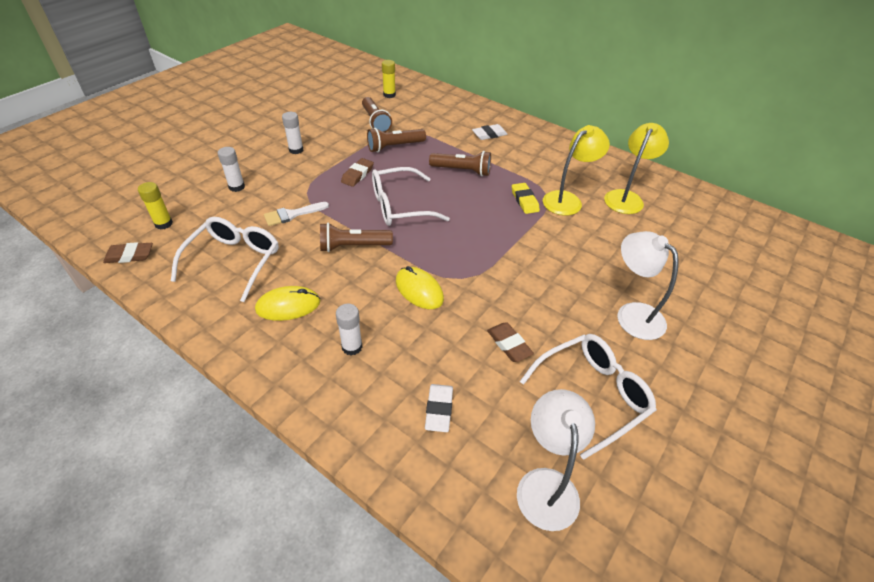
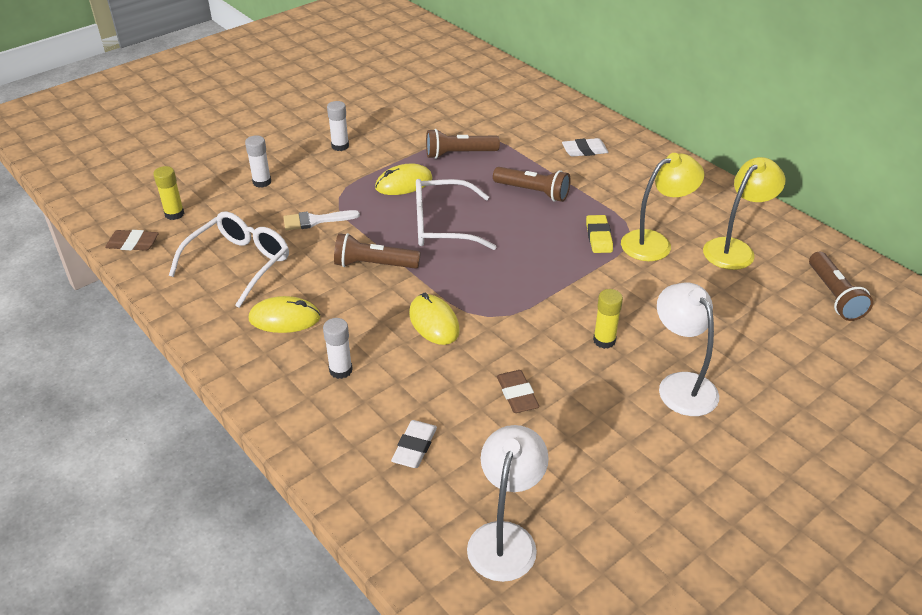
camera: 15 degrees right, 5 degrees down
(357, 175) = (404, 183): brown eraser -> yellow mouse
(375, 122) = (445, 121): brown flashlight -> brown flashlight (834, 296)
(389, 95) = (473, 88): yellow glue stick -> yellow glue stick (604, 340)
(592, 394) = (594, 461): white glasses -> none

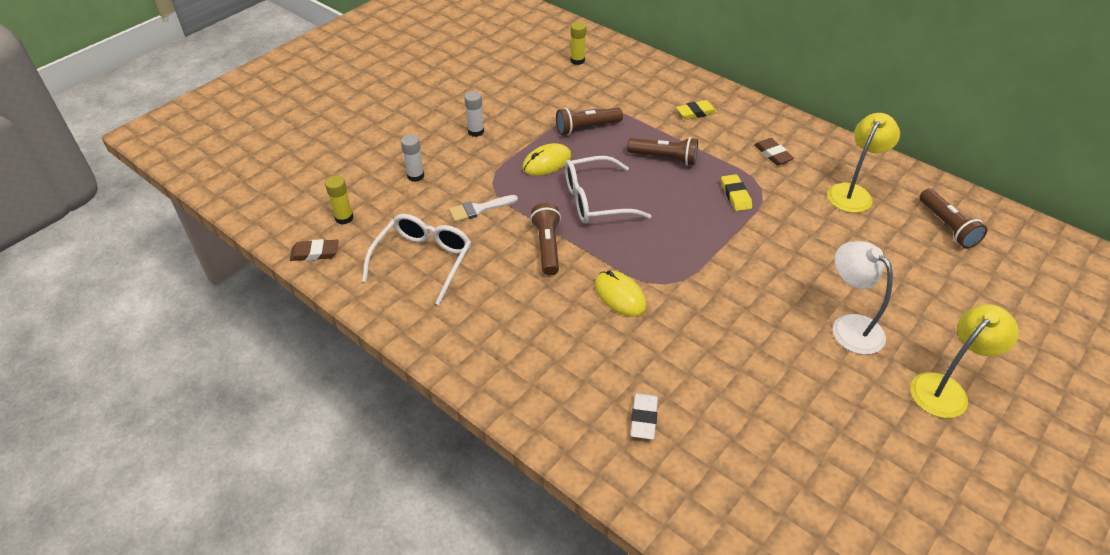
camera: 10 degrees left, 5 degrees up
(284, 318) = (484, 310): yellow mouse -> none
(340, 370) = (553, 354): white glue stick -> none
(374, 264) = (547, 246): brown flashlight -> brown flashlight turned 90 degrees clockwise
(505, 538) = (750, 491): white lamp -> none
(517, 394) = (715, 355): brown eraser -> brown eraser (773, 154)
(584, 150) = (696, 112): white eraser -> yellow eraser
(604, 340) = (772, 293): yellow glue stick -> yellow glue stick (577, 60)
(655, 242) = (785, 195): yellow lamp -> yellow lamp (946, 389)

